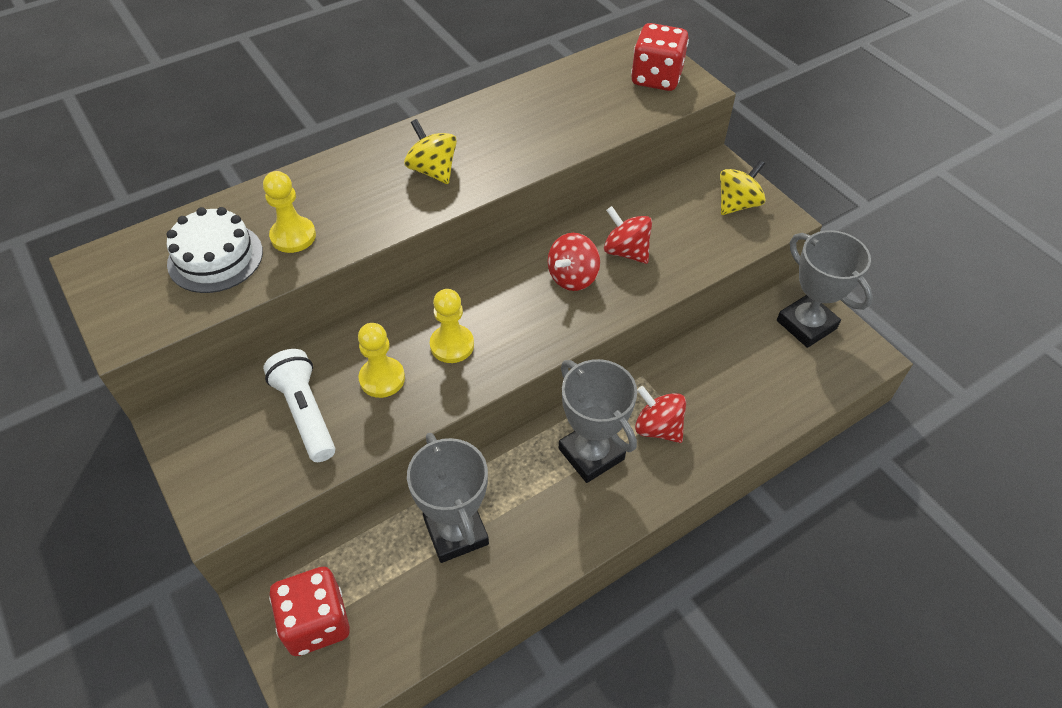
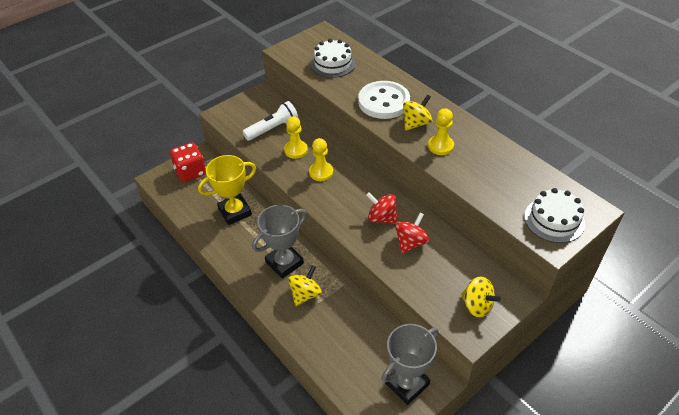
camera: 85 degrees right, 5 degrees down
(293, 236) = (352, 84): yellow pawn -> yellow pawn (440, 146)
(362, 201) = (384, 102): none -> white button
(456, 532) = (235, 212): grey trophy -> yellow trophy
(656, 78) = (554, 220): red dice -> white cake
(657, 428) = (305, 294): red spinning top -> yellow spinning top

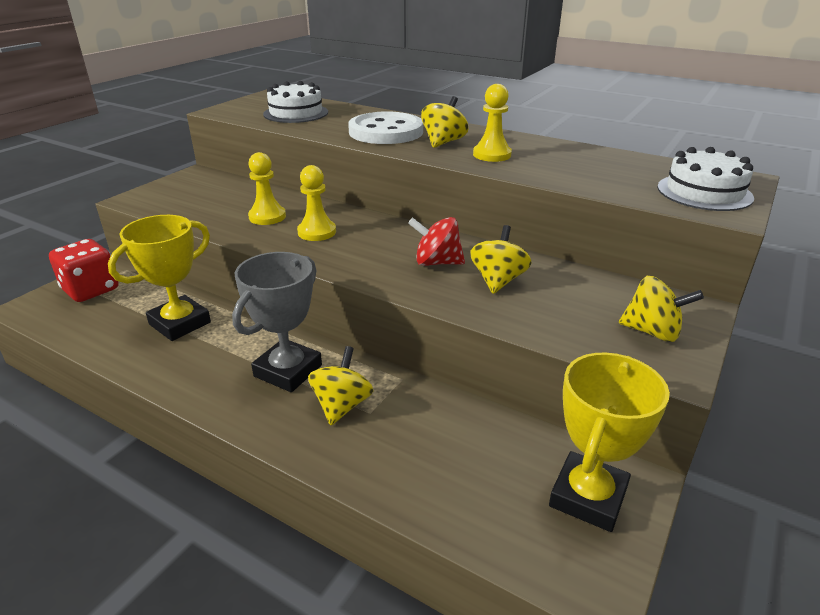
camera: 20 degrees left, 15 degrees down
(273, 129) = (223, 202): white flashlight -> none
(407, 383) = (588, 497): grey trophy -> yellow trophy
(410, 242) = (498, 281): red spinning top -> yellow spinning top

